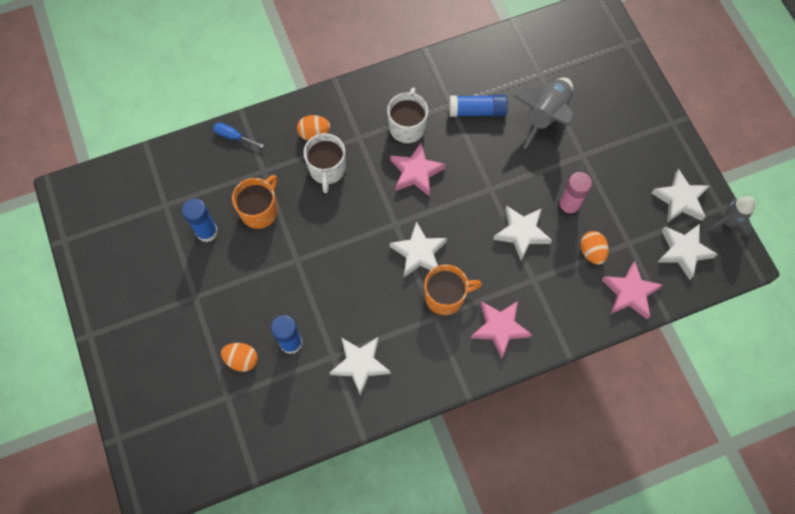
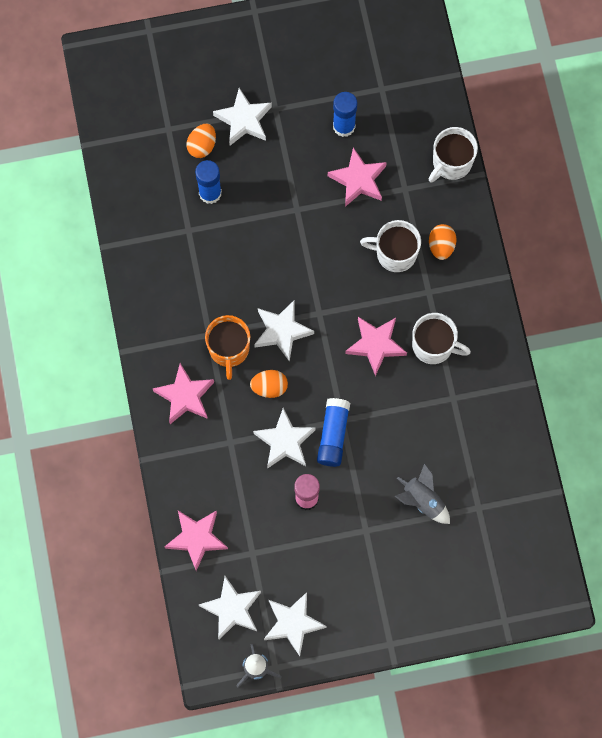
camera: 100 degrees right, 5 degrees up
(233, 136) = (451, 163): blue screwdriver -> white mug
(260, 211) = (358, 180): orange mug -> pink star
(360, 364) = (175, 254): white star -> white star (244, 120)
(477, 111) = (441, 425): blue glue stick -> blue glue stick (333, 435)
(546, 116) = (423, 500): grey rocket -> grey rocket, size x0.65
(591, 252) = (249, 510): orange egg -> orange egg (269, 387)

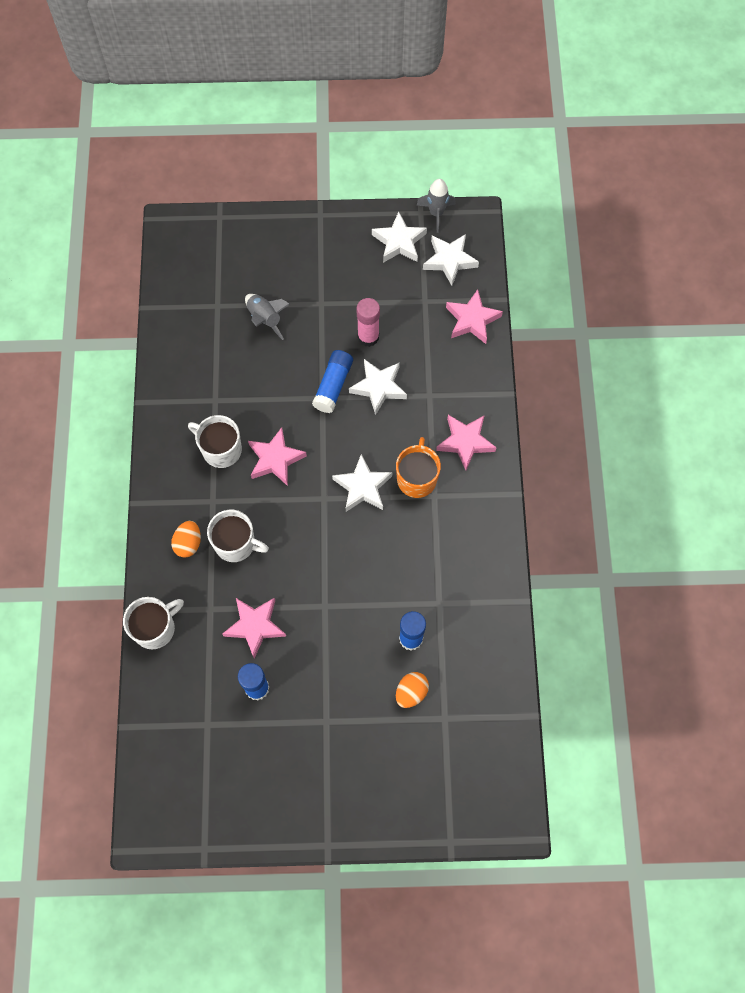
camera: 170 degrees left, 5 degrees down
(244, 120) = (362, 714): white star -> none
(269, 387) = (384, 437): orange egg -> none

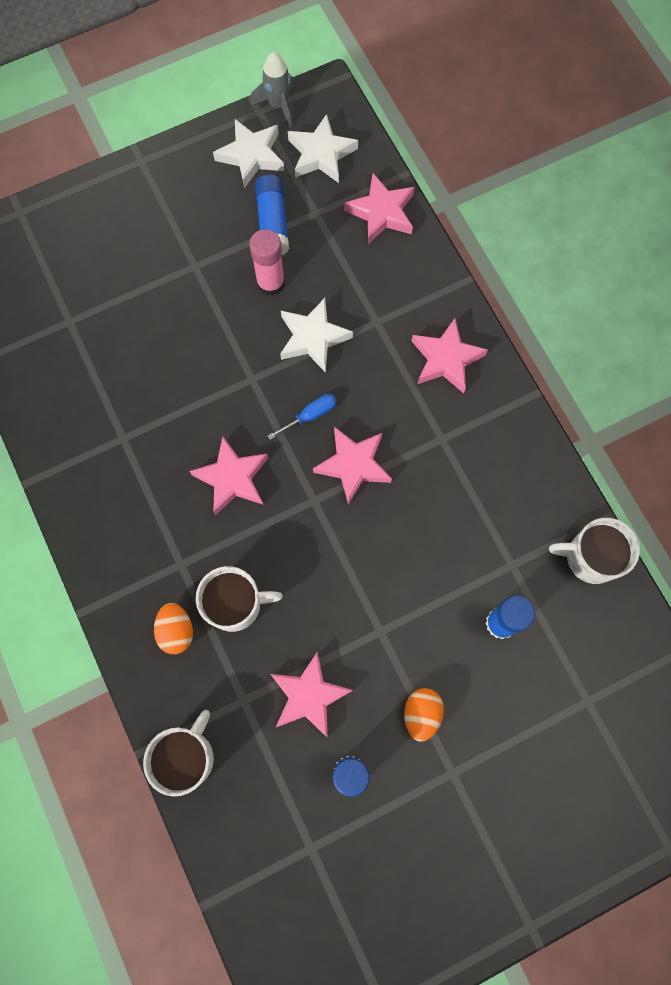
camera: 25 degrees left, 5 degrees up
(221, 449) = (159, 496): white mug -> white mug (591, 557)
(265, 319) = (136, 313): grey rocket -> none
(333, 386) = (258, 359): blue glue stick -> blue glue stick (273, 223)
(350, 440) = (310, 415): none -> blue screwdriver
(363, 487) = (353, 465): white star -> pink star
(411, 692) = (534, 688): orange egg -> orange egg (421, 714)
(417, 478) = (411, 427): orange mug -> none

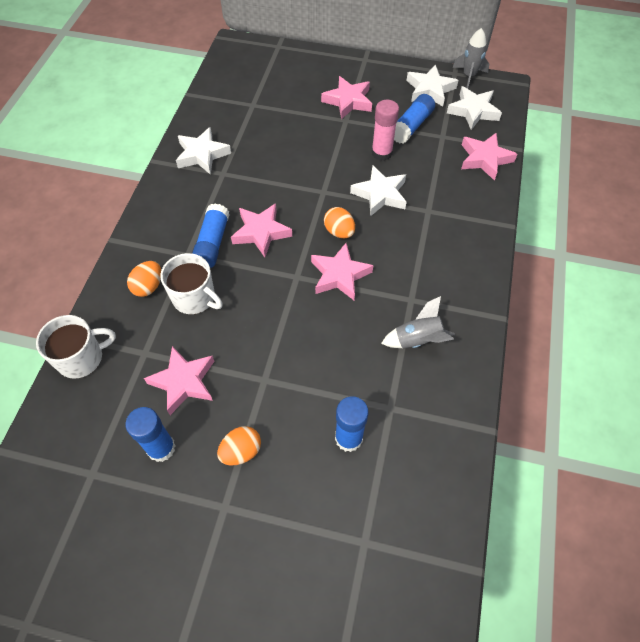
camera: 40 degrees right, 15 degrees down
(76, 432) = (202, 154): none -> white star
(193, 530) = (212, 243): none -> blue glue stick
(310, 415) = (339, 232): blue screwdriver -> orange egg
(446, 359) = (455, 258): pink star -> pink star (348, 101)
(481, 477) = (418, 340): none -> grey rocket
(591, 557) = (453, 447): white mug -> none

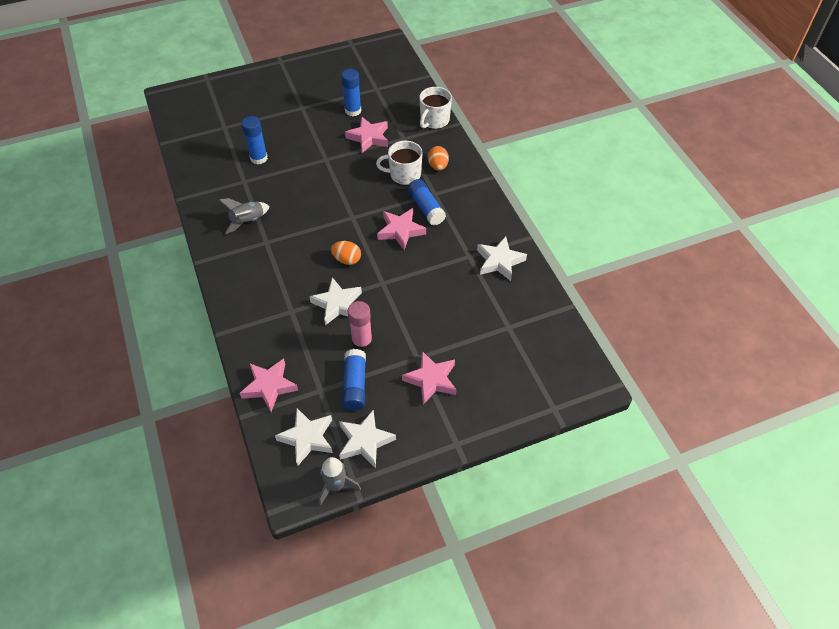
camera: 145 degrees right, 5 degrees down
(241, 451) = (311, 128): orange egg -> none
(339, 275) = (324, 232): pink star -> none

